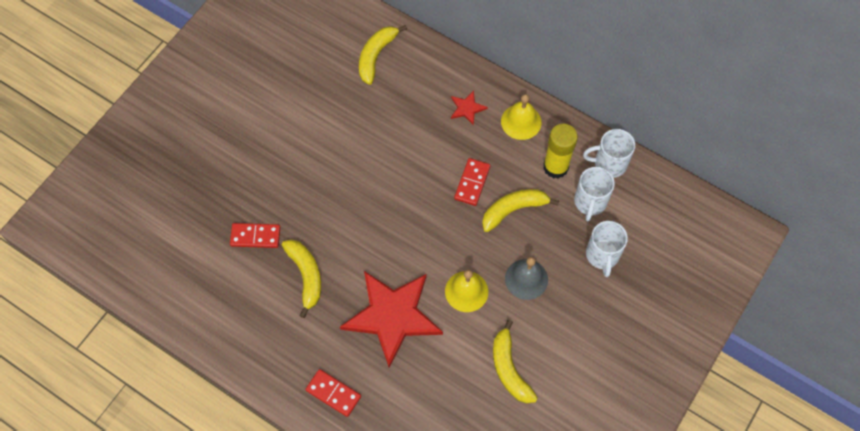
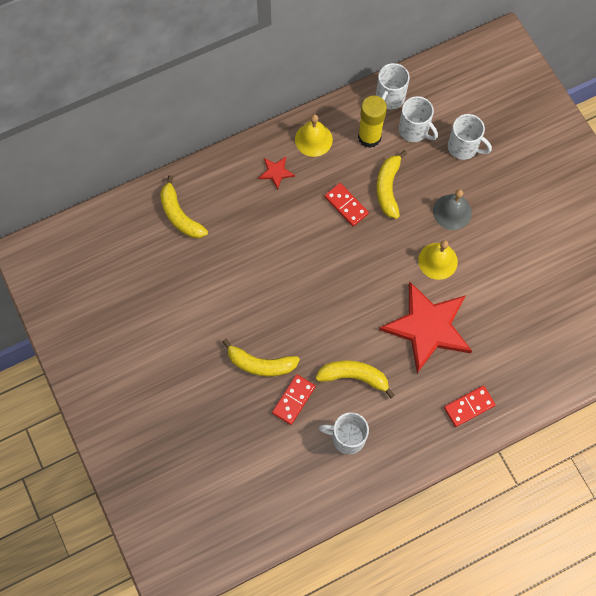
camera: 60 degrees left, 5 degrees up
(244, 299) = (347, 437): none -> white mug
(509, 369) = (518, 265): yellow banana -> yellow banana (260, 364)

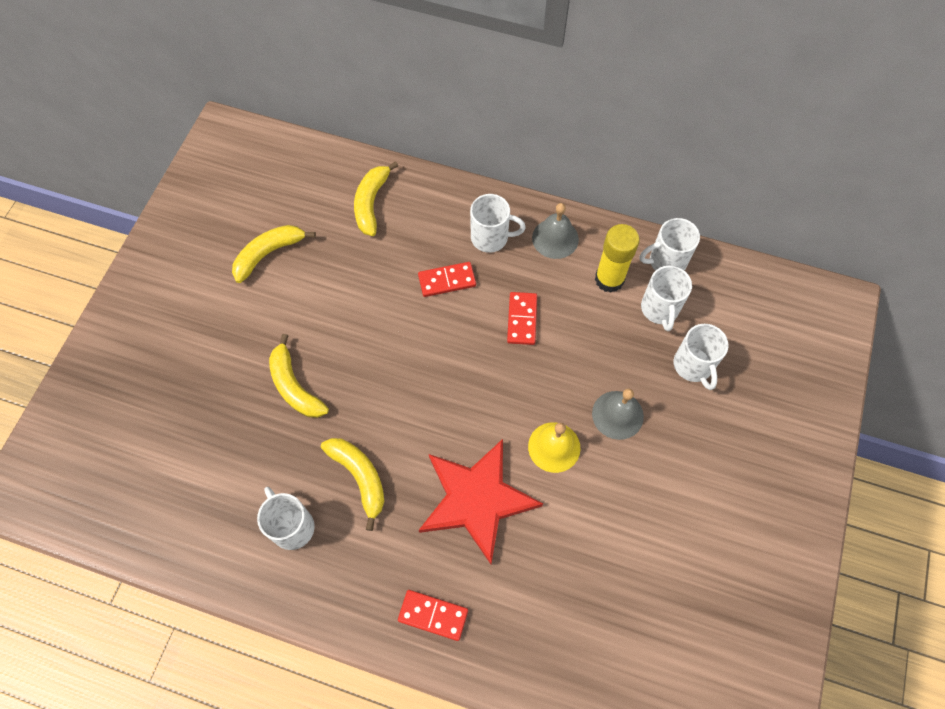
camera: 45 degrees right, 5 degrees down
(276, 172) = (491, 237): red star -> white mug
(293, 400) = (286, 445): red domino -> red domino (447, 280)
(313, 139) = (555, 238): yellow bell -> grey bell
(388, 188) = (578, 338): yellow banana -> yellow banana (269, 254)

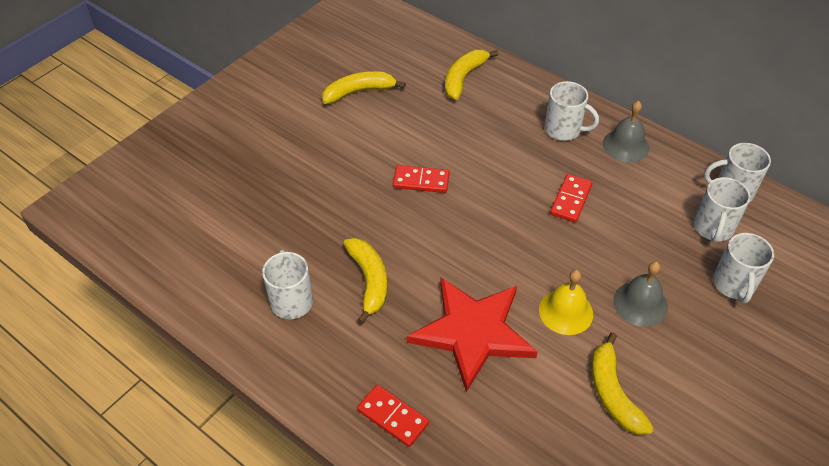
camera: 20 degrees right, 15 degrees down
(294, 386) = (340, 193): yellow banana -> yellow banana (613, 393)
(447, 280) = (510, 151): red domino -> red domino (421, 181)
(609, 279) = (669, 191): yellow glue stick -> none

